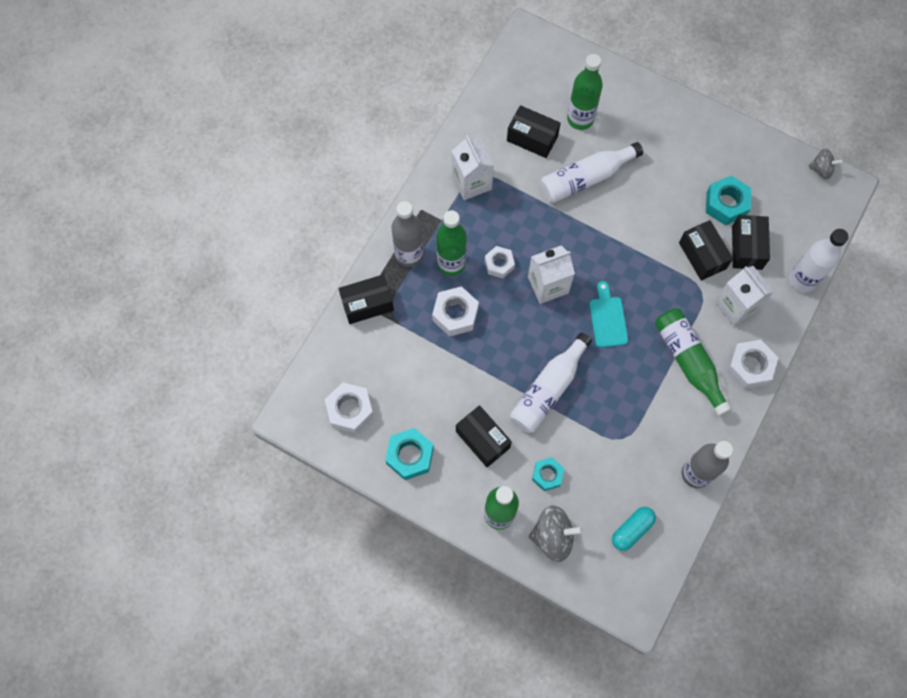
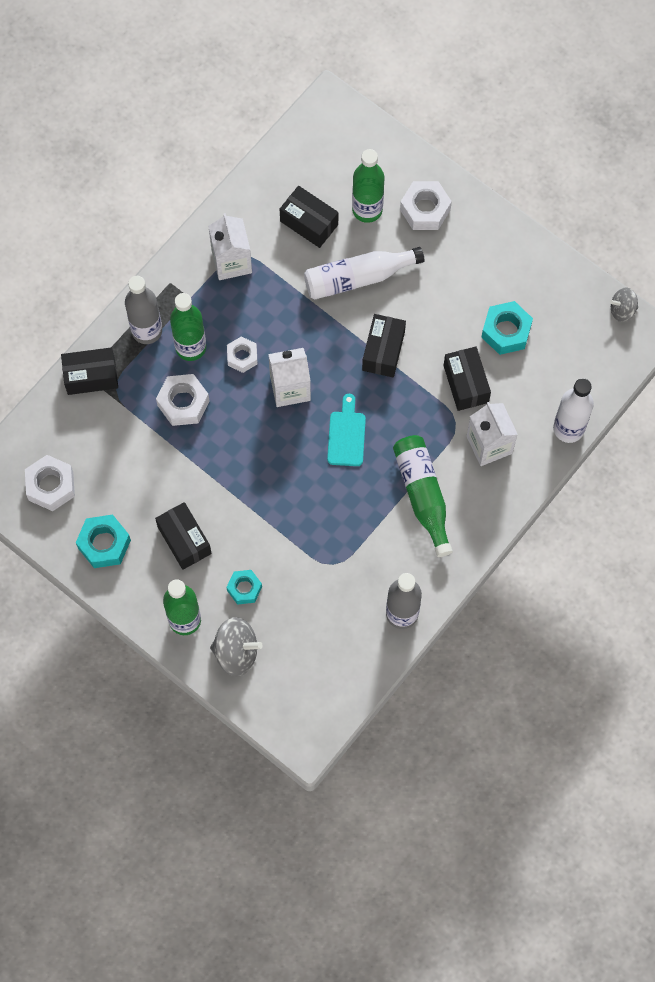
camera: 10 degrees right, 0 degrees up
(548, 389) = (265, 499): white bottle -> none
(632, 530) = (320, 659): turquoise capsule -> none
(746, 248) = (517, 383): black box -> black box (383, 351)
(749, 367) = (487, 512): white nut -> white nut (425, 209)
(821, 169) = (622, 310): grey spinning top -> grey spinning top turned 150 degrees clockwise

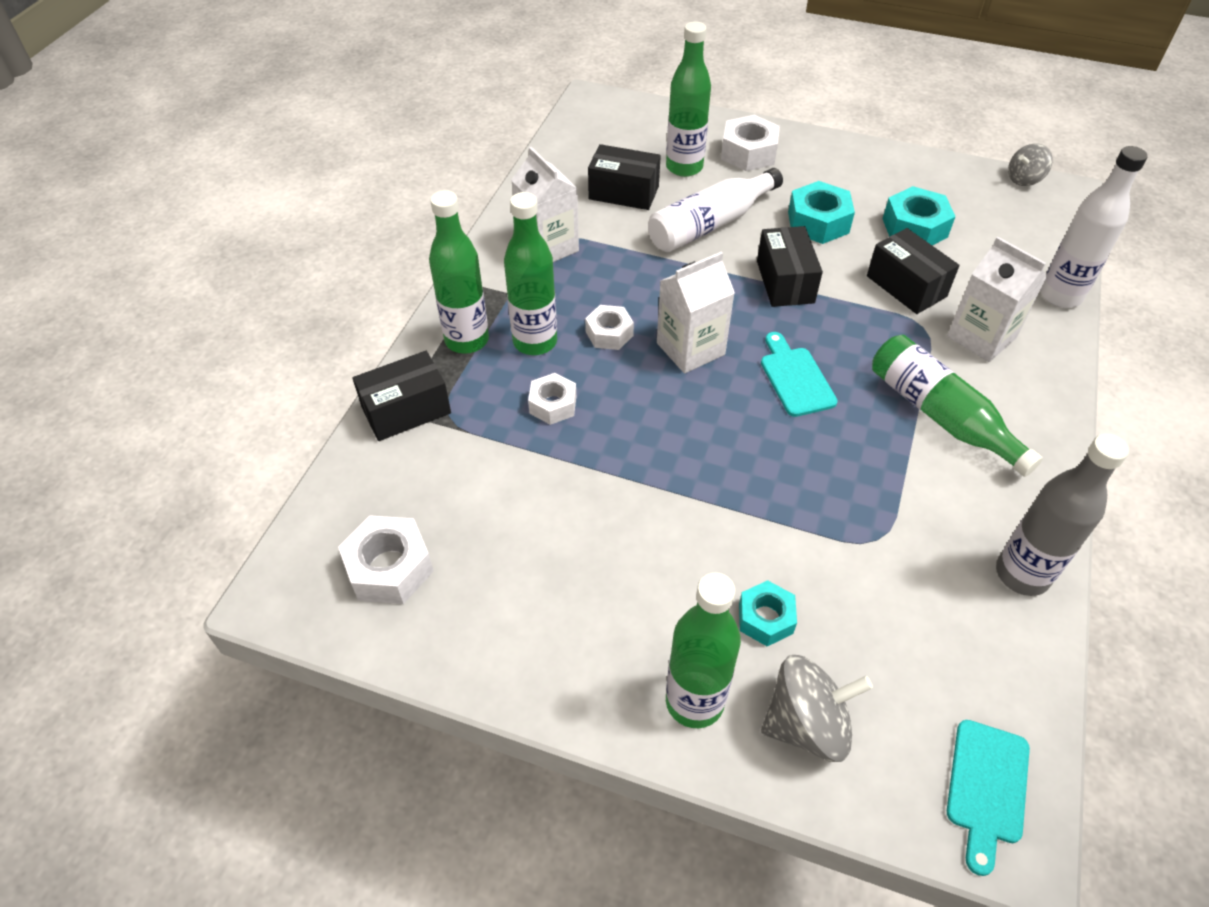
camera: 20 degrees left, 20 degrees down
(104, 544) = (508, 626): turquoise nut -> turquoise nut (818, 222)
(147, 331) = (467, 340): grey bottle -> green bottle
(183, 403) = (553, 405): white nut -> white nut, size x0.66
(184, 540) = (636, 578): black box -> none
(308, 713) = (987, 788): none -> turquoise cutting board

